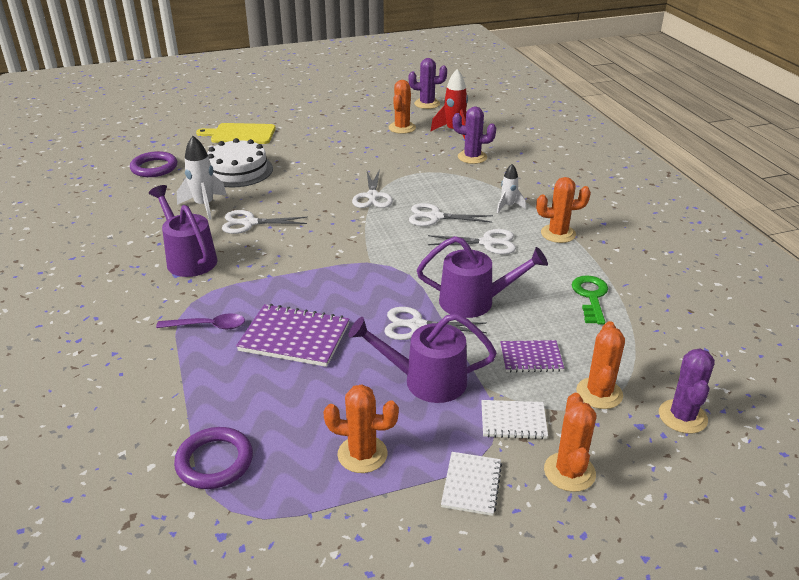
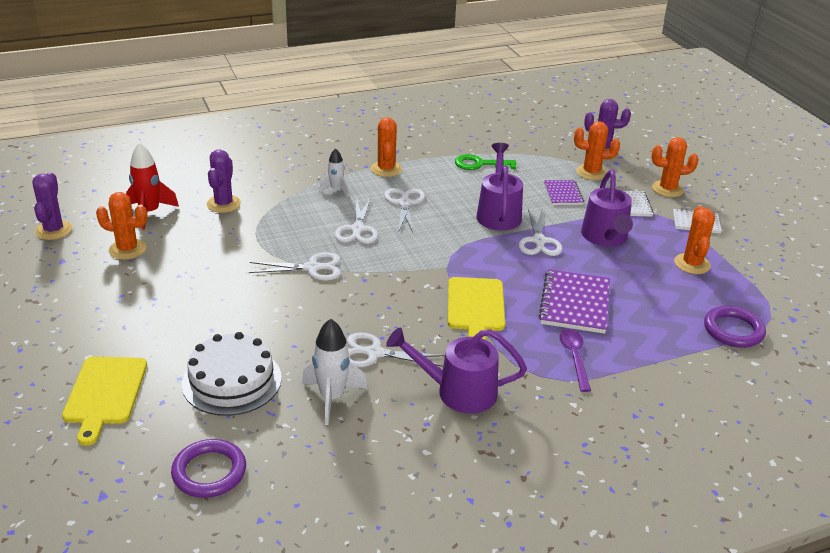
camera: 95 degrees left, 0 degrees up
(188, 258) = (457, 392): purple watering can -> purple watering can turned 45 degrees clockwise
(249, 223) = (374, 353): white scissors -> white scissors turned 105 degrees clockwise
(301, 275) = (475, 307): none -> yellow cutting board

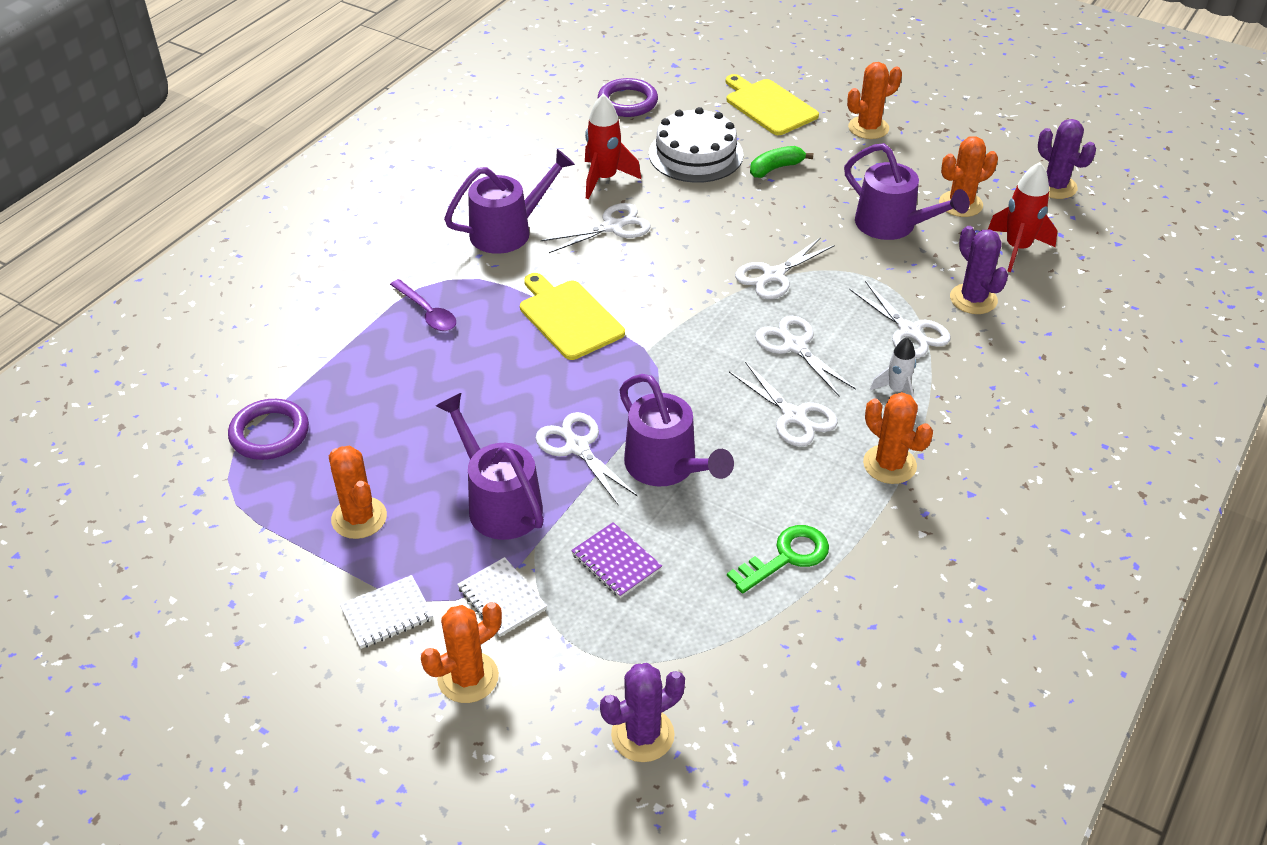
camera: 145 degrees right, 10 degrees up
(191, 258) = (893, 226): none -> purple watering can
(194, 335) = (775, 168): none -> green banana
(284, 207) = (909, 331): none -> white scissors
(332, 398) = (604, 179): white rocket -> red rocket
(574, 303) = (469, 376): purple notebook -> none
(591, 172) = (612, 646): orange cactus -> orange cactus (868, 128)

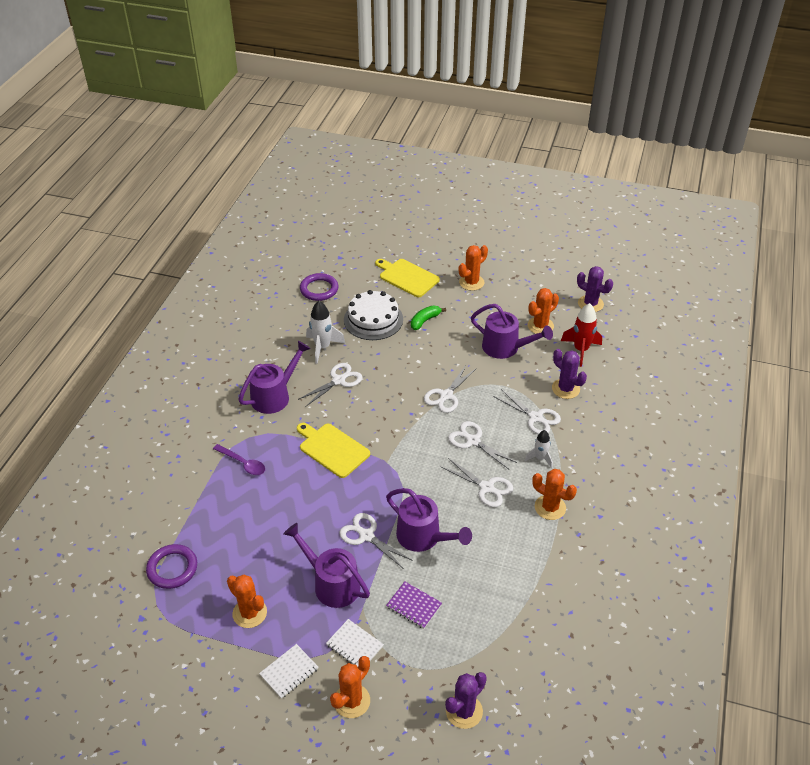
camera: 15 degrees left, 0 degrees up
(604, 179) = (322, 347): red rocket -> white rocket
(786, 557) = (510, 580): green key -> none

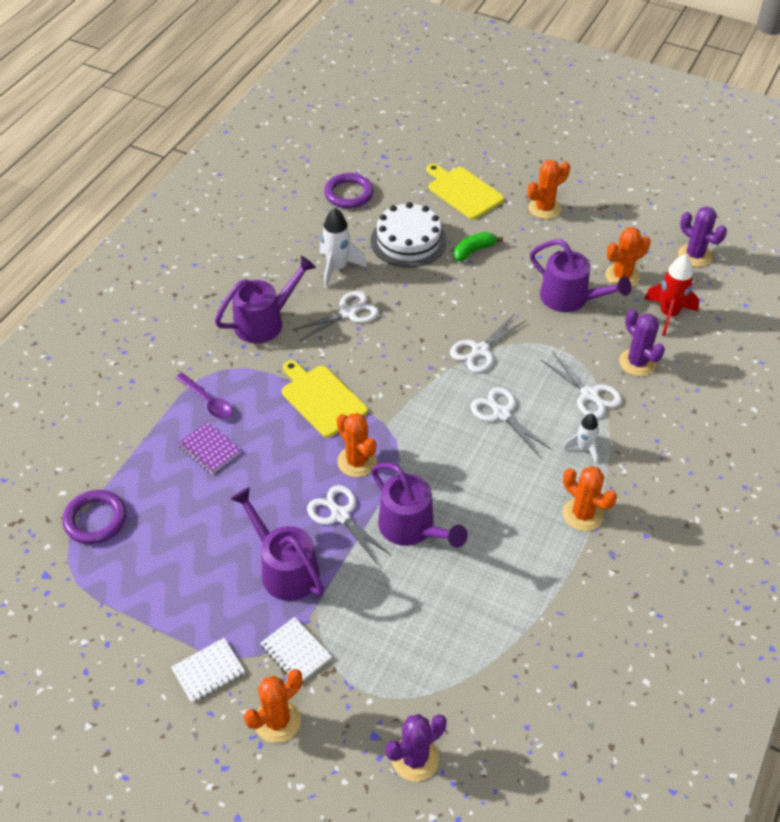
camera: 10 degrees right, 5 degrees up
(249, 613) = (176, 590): orange cactus -> orange cactus (357, 461)
(414, 606) = (380, 614): purple notebook -> purple notebook (209, 449)
(486, 487) = (506, 476): white scissors -> none

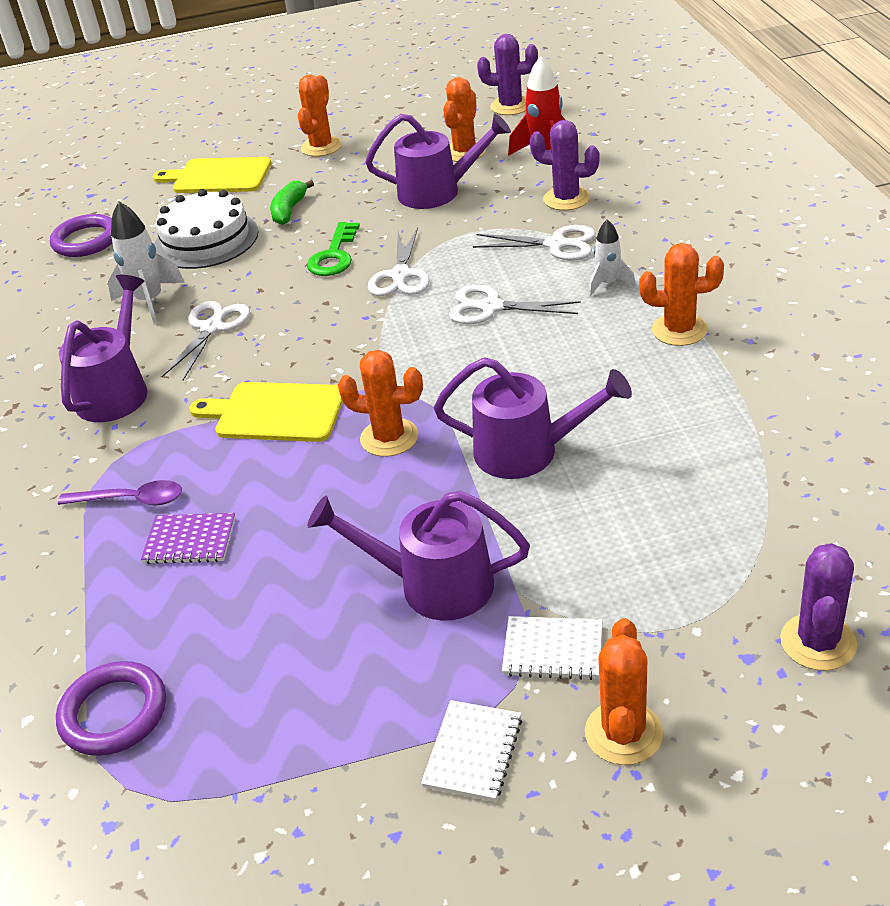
camera: 35 degrees left, 10 degrees down
(340, 515) = (434, 494): white scissors -> none
(461, 306) = (334, 255): none -> green key

